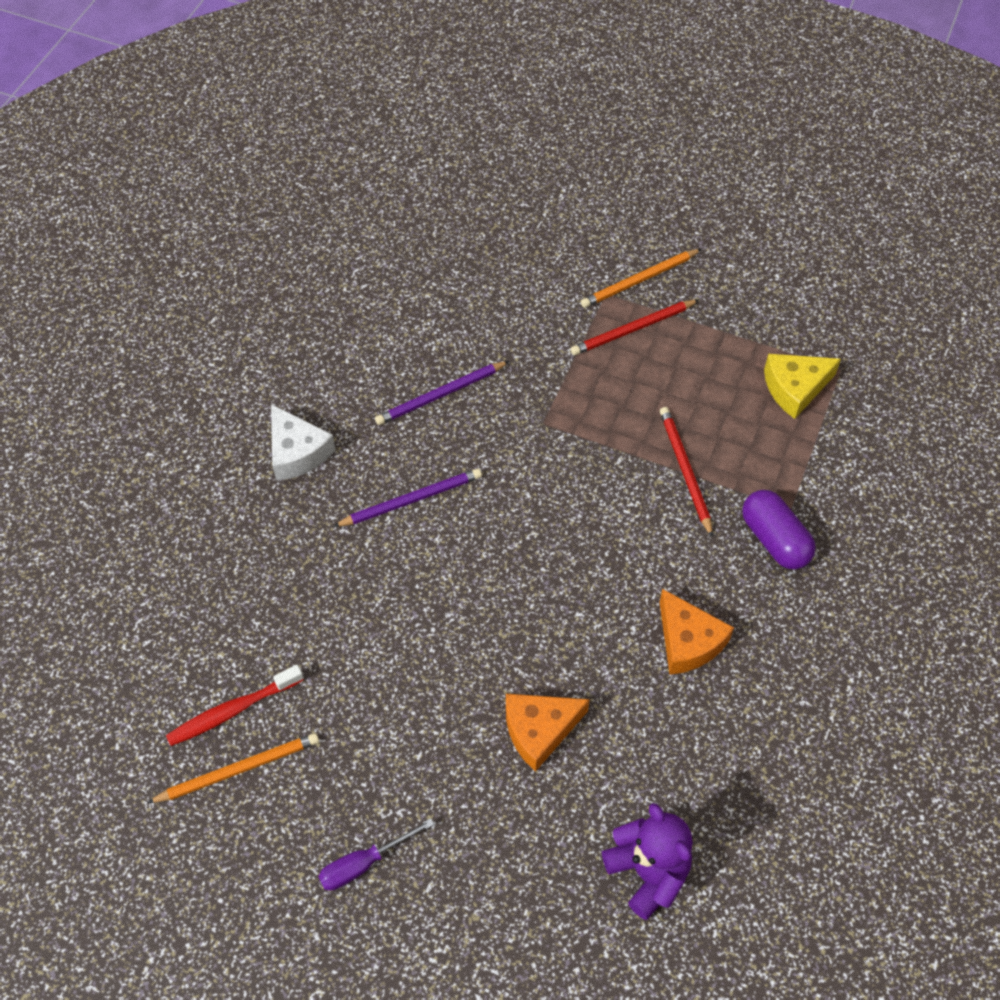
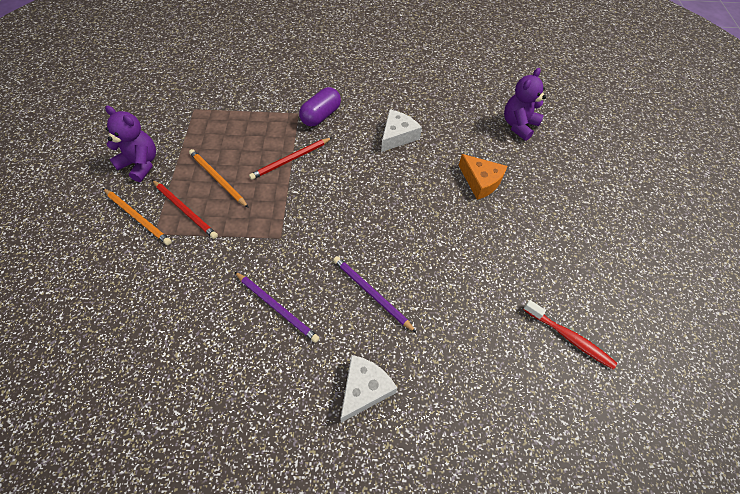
camera: 115 degrees left, 0 degrees up
(238, 769) = (598, 316): orange pencil -> orange pencil (217, 179)
(363, 863) = (597, 233): purple screwdriver -> none
(688, 641) = (397, 136): orange cheese -> white cheese
(737, 293) = (140, 164): none -> purple teddy bear
(795, 388) = (214, 125): yellow cheese -> none

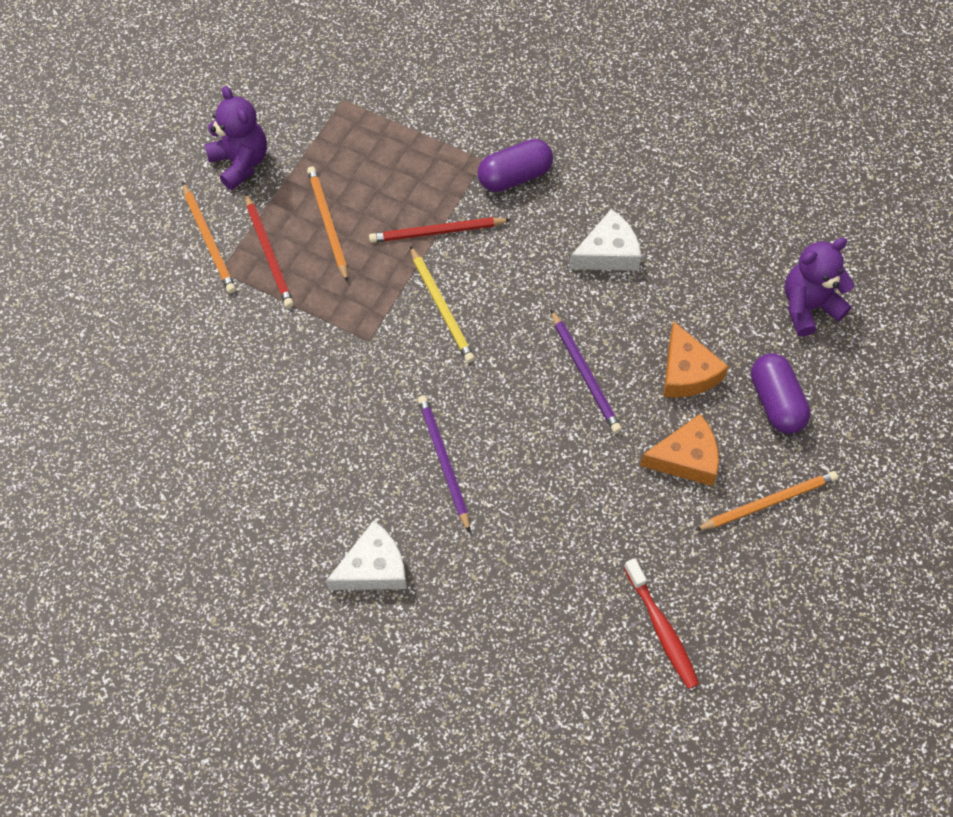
camera: 30 degrees right, 5 degrees up
(277, 307) = (322, 428): purple pencil -> purple pencil (585, 374)
(317, 200) = (441, 307): none -> yellow pencil
(512, 228) = (686, 458): none -> orange cheese
(537, 178) = (776, 402): none -> purple capsule
(572, 233) = (768, 502): none -> orange pencil

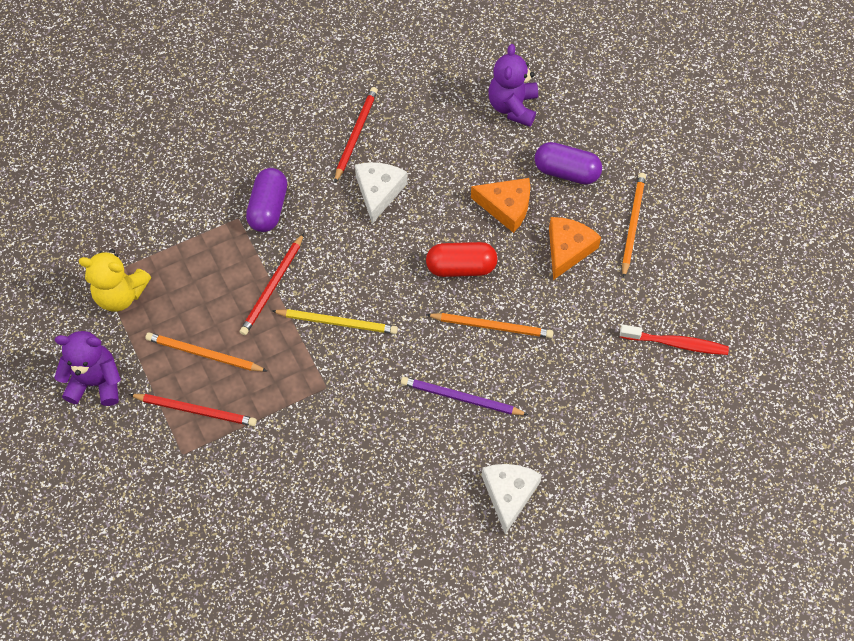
camera: 55 degrees left, 0 degrees up
(209, 240) = (148, 446): orange pencil -> orange pencil (492, 326)
(337, 124) = (120, 294): none -> yellow teddy bear
(585, 374) = (461, 267): purple pencil -> red capsule
(654, 194) = (356, 134): none -> red pencil

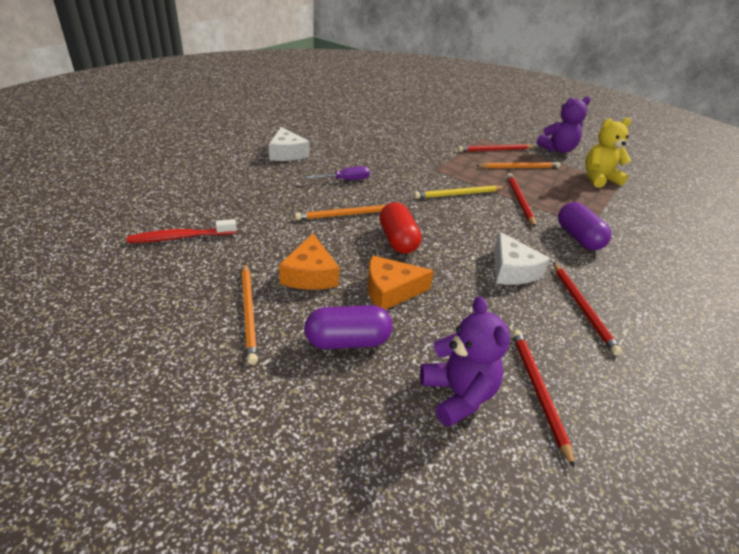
camera: 150 degrees right, 25 degrees down
(456, 90) = (538, 391): none -> red pencil
(461, 267) = (398, 240): red capsule -> red capsule turned 75 degrees counterclockwise
(461, 398) = (344, 180): purple pencil -> purple screwdriver

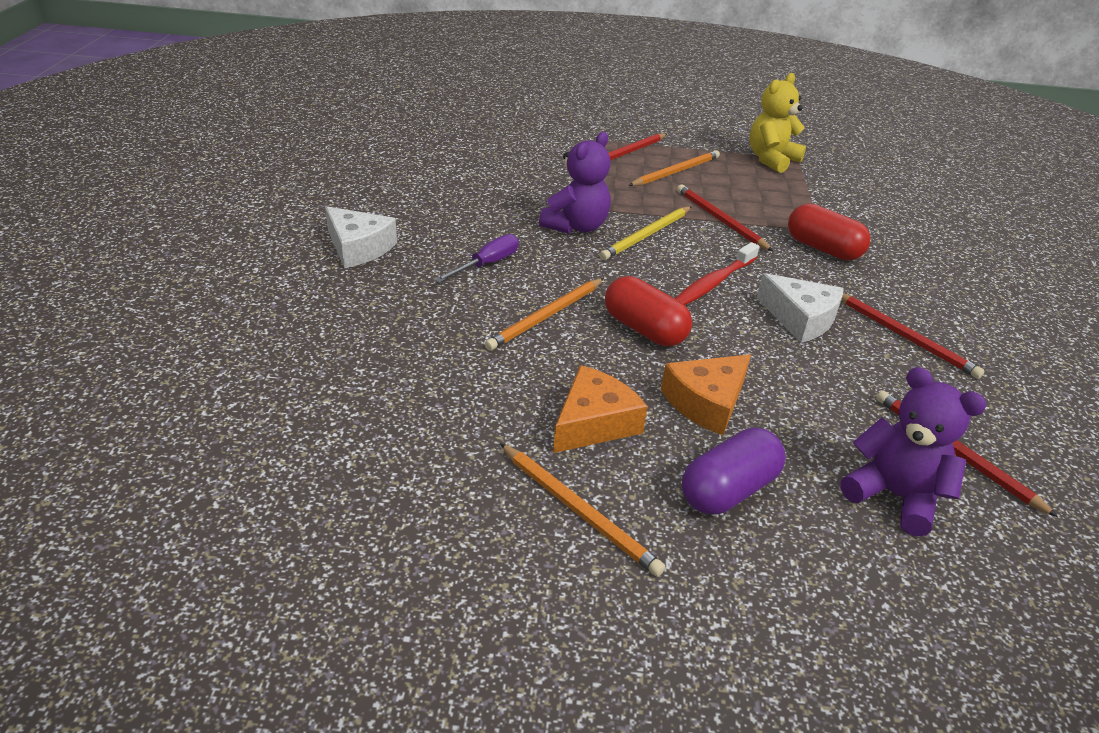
camera: 30 degrees left, 0 degrees up
(180, 237) = (357, 445): red toothbrush -> red toothbrush (713, 283)
(310, 274) = (594, 423): orange cheese -> orange cheese turned 105 degrees counterclockwise
(557, 149) = (692, 131): purple teddy bear -> purple teddy bear (576, 226)
(578, 238) = (823, 249): purple capsule -> red capsule

